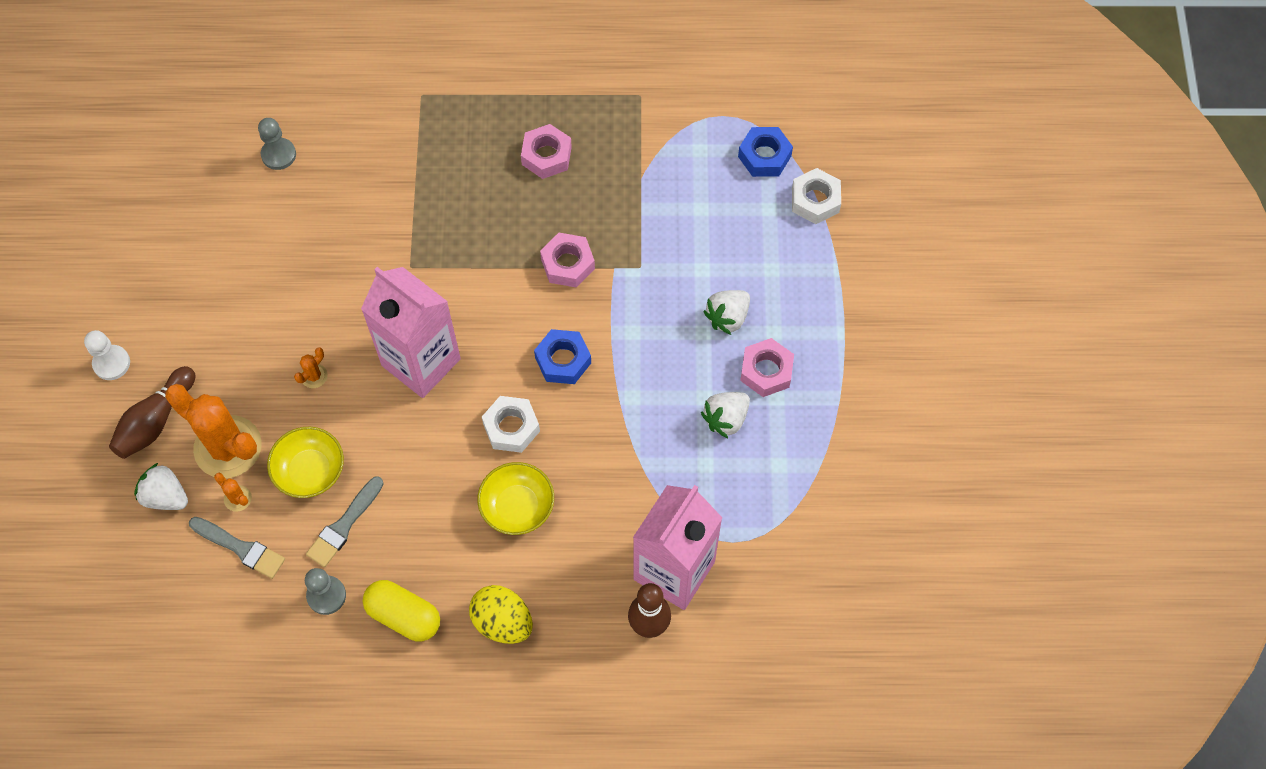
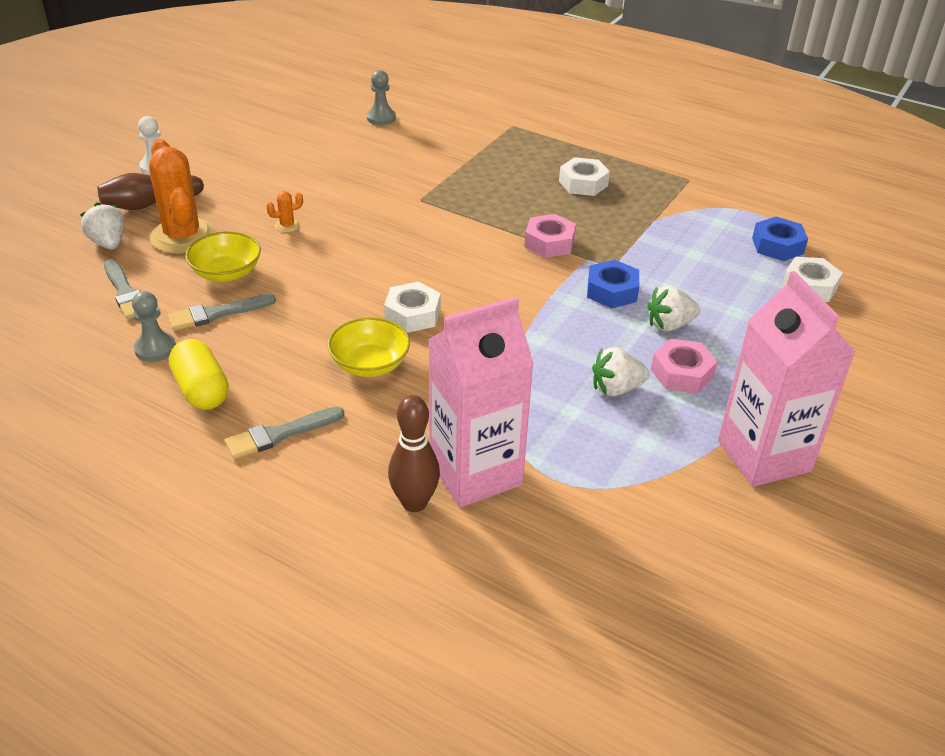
camera: 30 degrees right, 25 degrees down
(237, 498) = (156, 265): orange cactus -> none
(421, 362) = (376, 250): pink carton -> pink carton (764, 456)
(502, 622) = (280, 434): yellow egg -> grey brush
(546, 156) = (583, 183): pink nut -> white nut
(563, 360) = (495, 293): blue nut -> blue nut (612, 291)

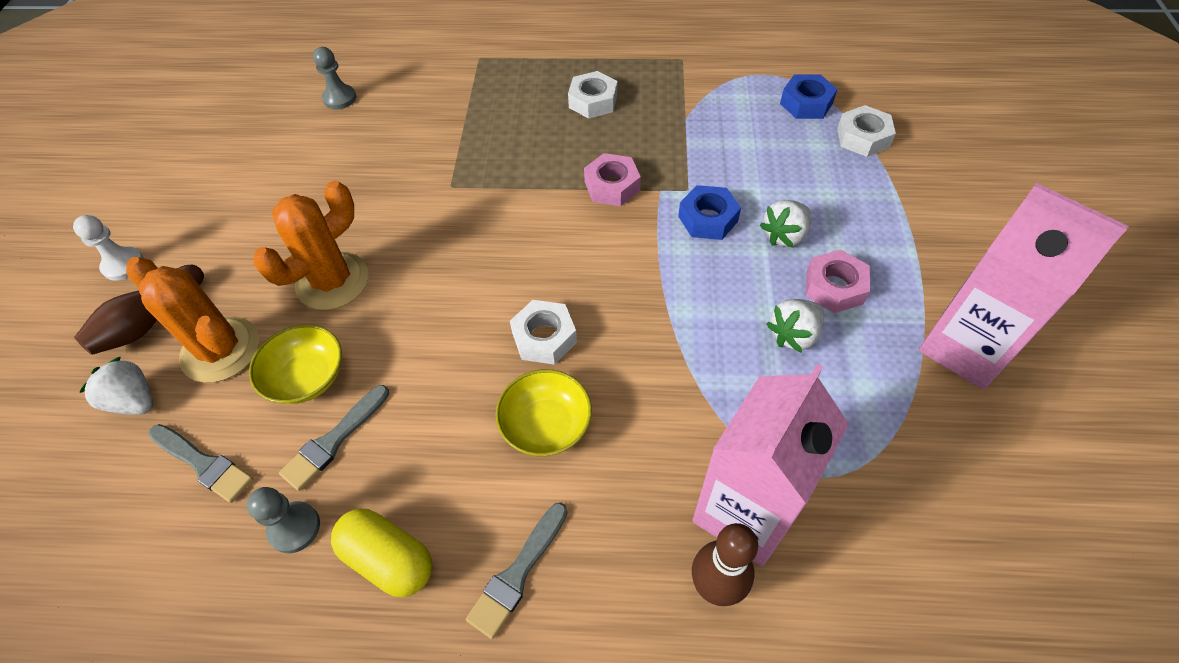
camera: 25 degrees left, 15 degrees up
(287, 226) = (332, 281): orange cactus -> orange cactus, size x2.47

